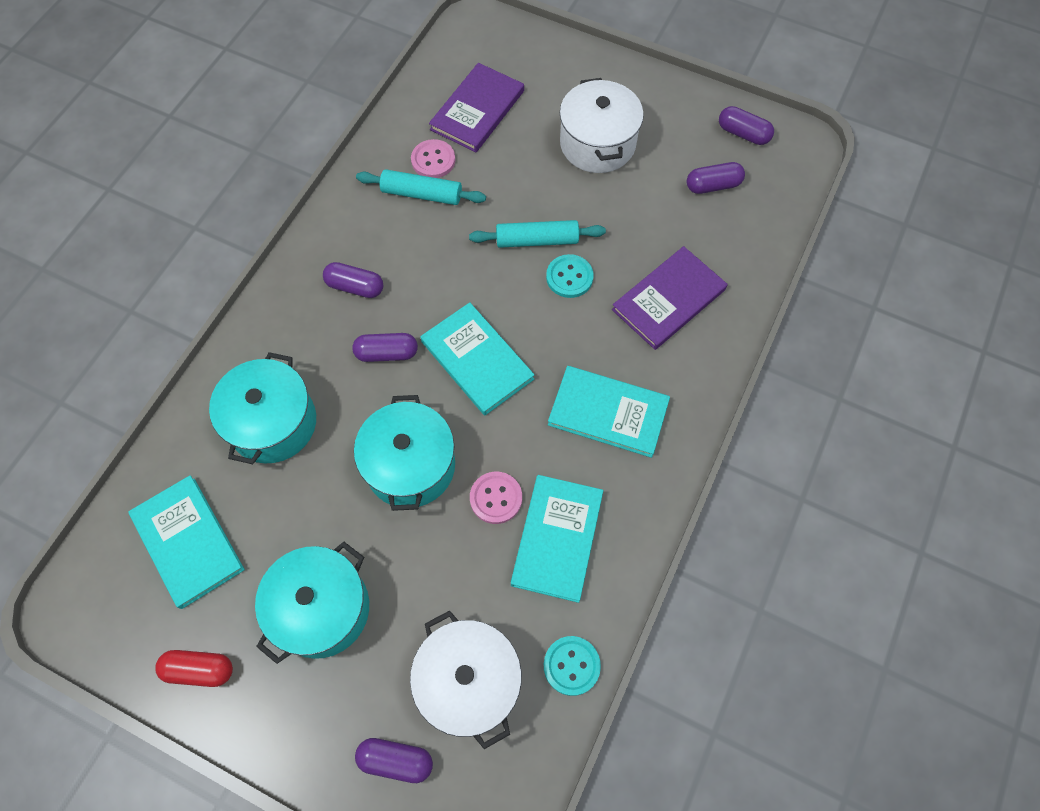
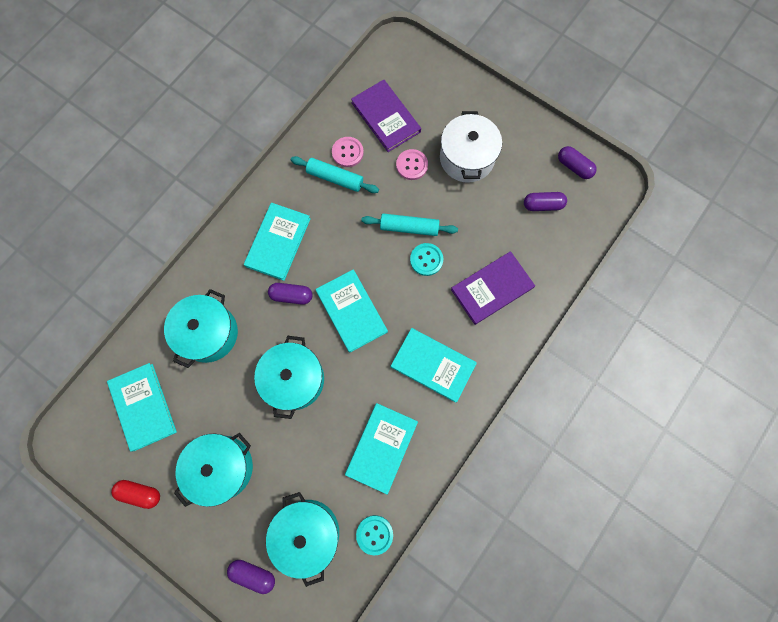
camera: 10 degrees right, 10 degrees up
(355, 286) = (278, 242): purple capsule -> turquoise book
(469, 682) = (307, 532): white pot -> turquoise pot
(477, 110) = (386, 117): purple book -> purple book turned 75 degrees counterclockwise
(496, 498) = (346, 412): pink button -> pink button (412, 165)

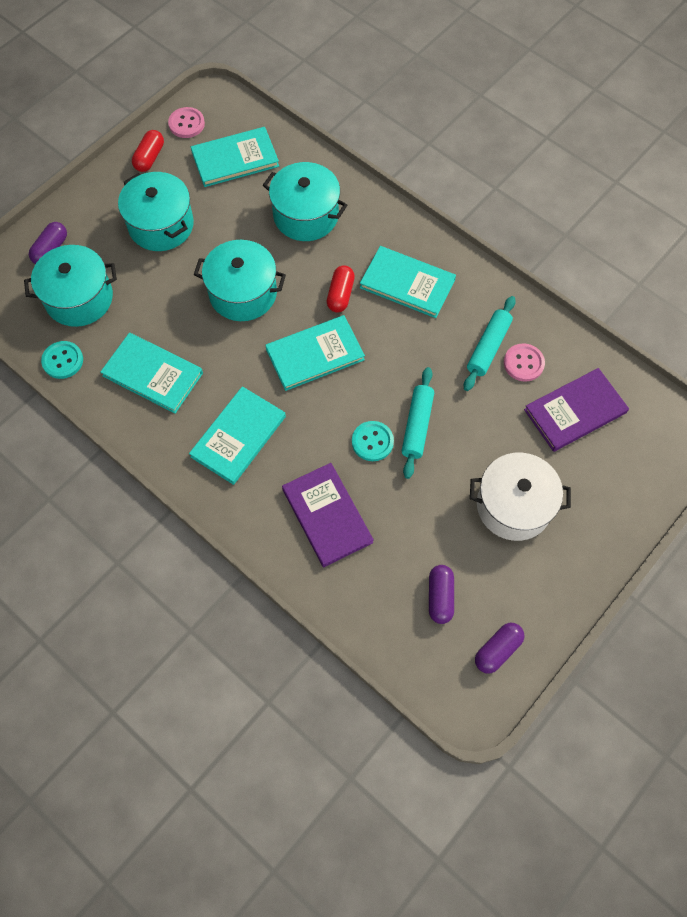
camera: 95 degrees right, 10 degrees down
(291, 295) = (340, 294): purple capsule -> red capsule
(412, 165) = (504, 436): pink button -> pink button (186, 124)

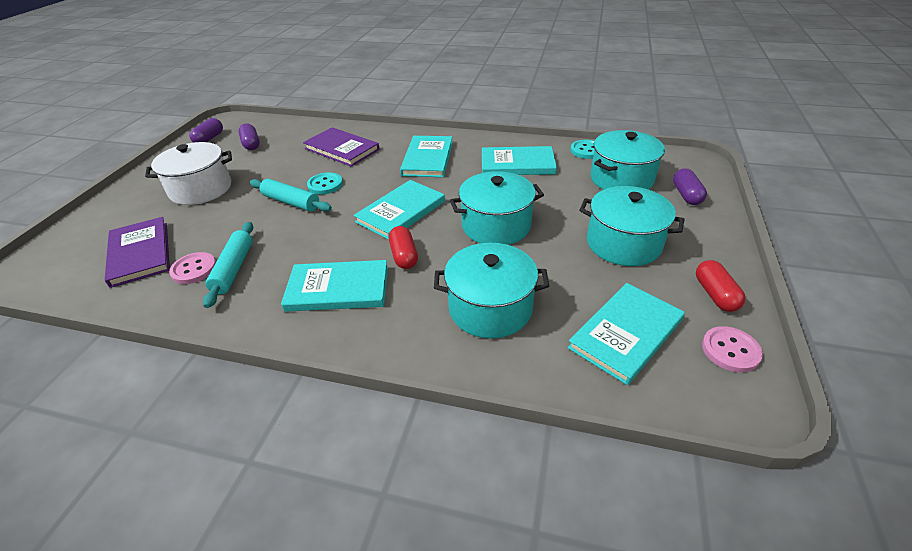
camera: 155 degrees right, 25 degrees down
(417, 426) = (291, 202): turquoise rolling pin -> turquoise rolling pin turned 45 degrees counterclockwise
(575, 411) = (140, 253): purple book -> purple book turned 60 degrees counterclockwise

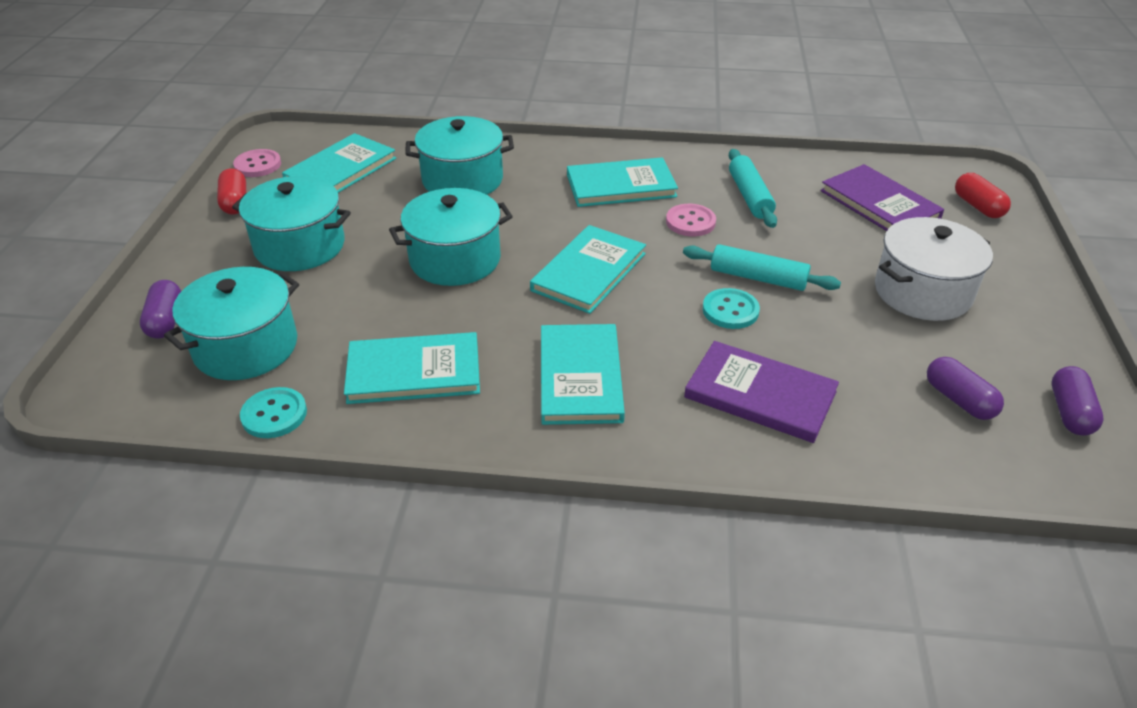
camera: 170 degrees right, 0 degrees up
(194, 269) = (794, 193): pink button -> pink button (690, 222)
(404, 256) = (563, 219): red capsule -> red capsule (978, 206)

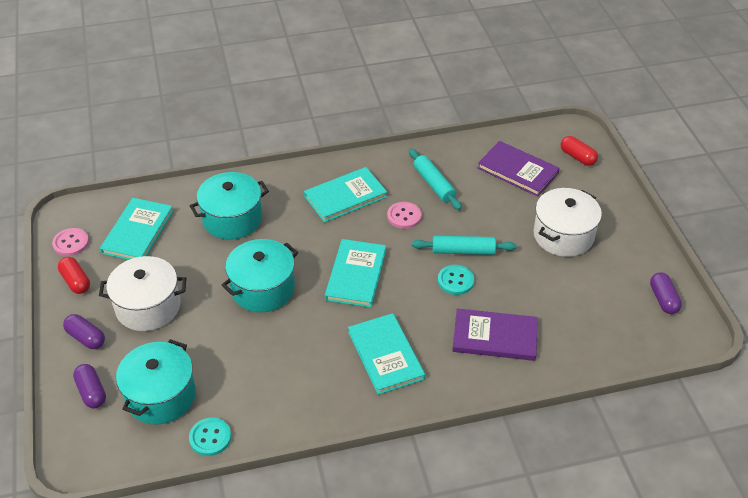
camera: 20 degrees left, 5 degrees up
(300, 246) = (148, 307): turquoise pot -> white pot
(414, 371) = (281, 381): turquoise book -> none
(959, 400) = (604, 308): purple capsule -> purple capsule (86, 338)

